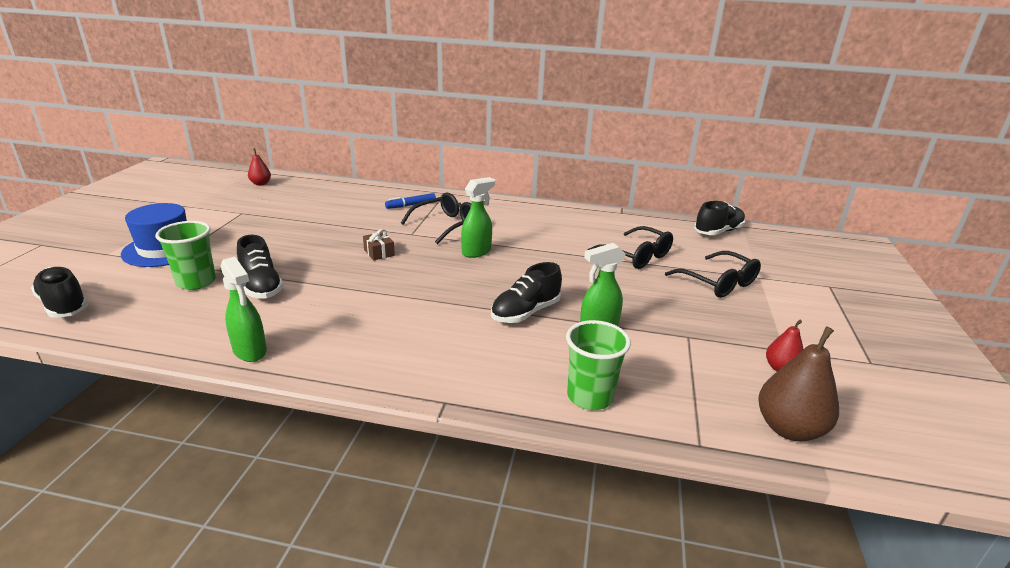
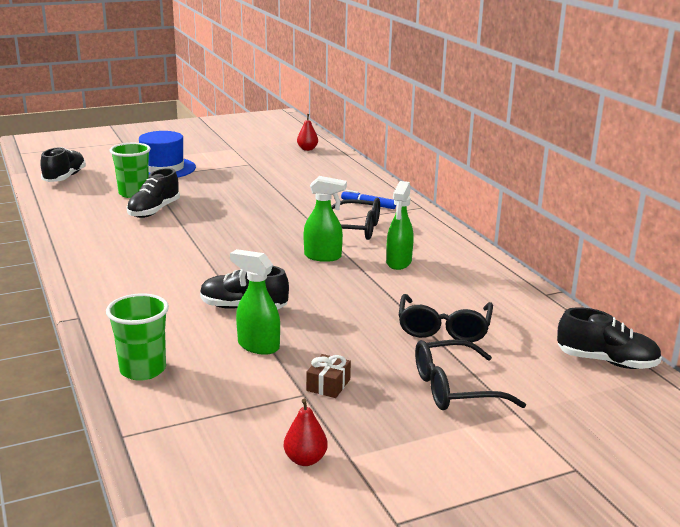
camera: 55 degrees right, 5 degrees down
(250, 351) = (72, 239): green spray bottle -> green spray bottle (398, 263)
(379, 252) = (260, 225): brown gift -> brown gift (328, 385)
(718, 283) = (454, 388): black glasses -> black glasses turned 60 degrees clockwise
(789, 429) = (193, 480): brown pear -> none

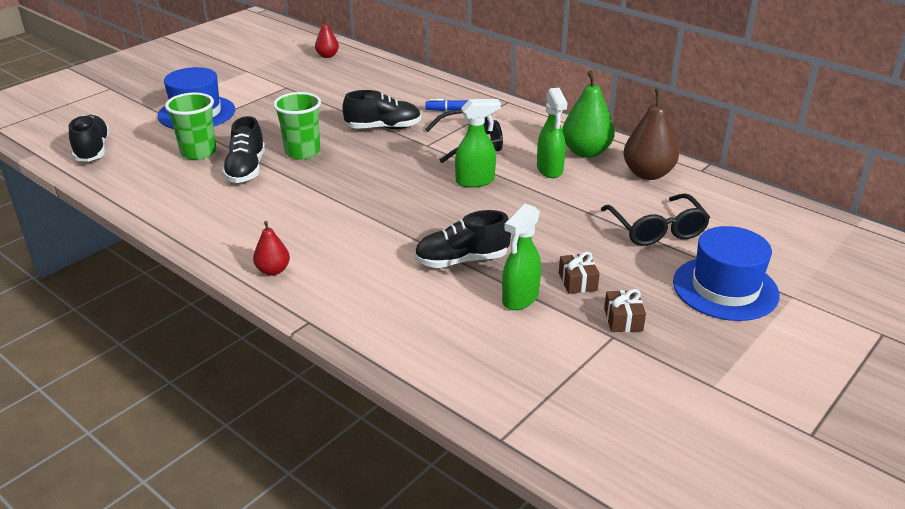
camera: 25 degrees left, 10 degrees up
(143, 370) = (441, 360): green cup -> green cup (302, 152)
(258, 346) = (520, 299): green spray bottle -> green spray bottle turned 60 degrees counterclockwise
(305, 460) = (682, 402): red pear -> red pear (273, 270)
(322, 347) = (577, 281): none -> brown gift
(448, 257) = (586, 152): none -> green pear
(454, 388) = (725, 288): black glasses -> blue hat
(488, 285) = (648, 174): none -> brown pear
(606, 361) = (808, 224): black shoe -> black shoe (383, 128)

